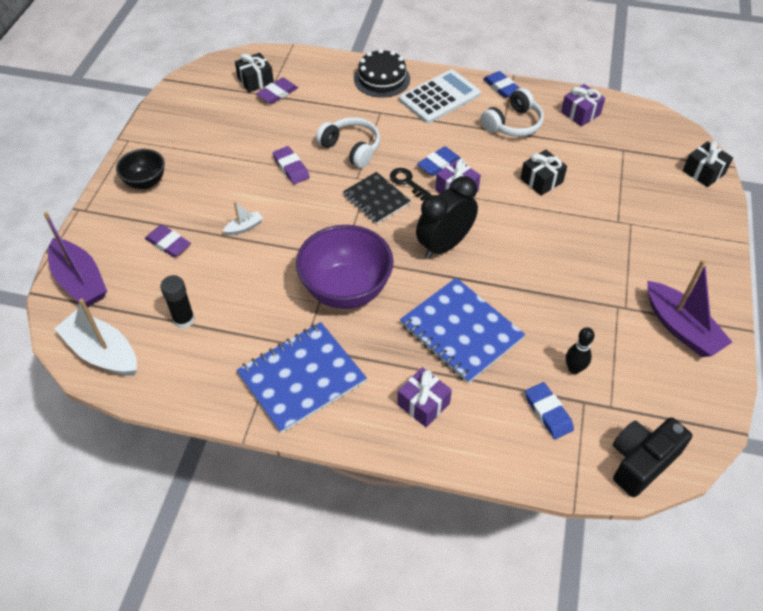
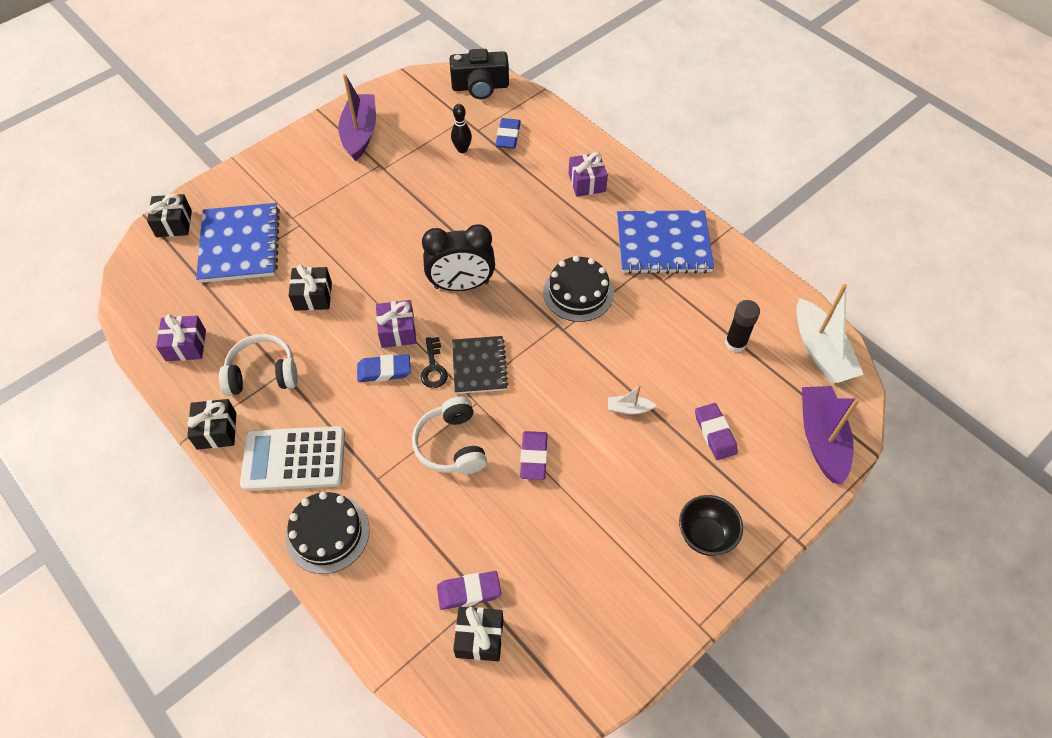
camera: 145 degrees left, 5 degrees up
(346, 290) = (578, 292): purple bowl -> black cake
(461, 331) = (515, 212): blue notebook -> blue notebook (240, 245)
(501, 87) = (216, 430): blue eraser -> black gift

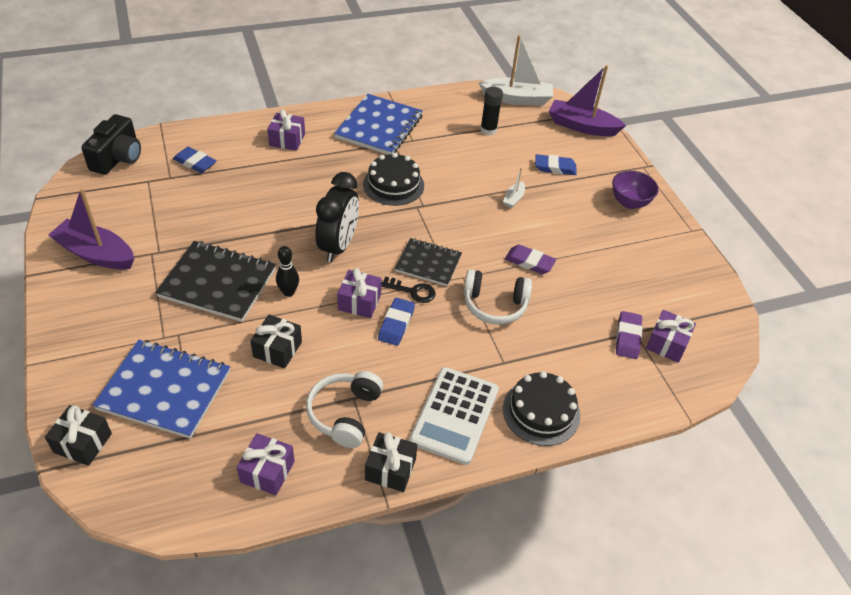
camera: 70 degrees left, 10 degrees down
(368, 222) = (218, 283): none -> black notebook
(462, 149) = (184, 194): black bowling pin -> black bowling pin (288, 292)
(479, 638) = (667, 344): black gift -> purple gift
(705, 535) = (629, 202): black bowl -> purple bowl
(715, 433) = (555, 167): purple eraser -> blue eraser

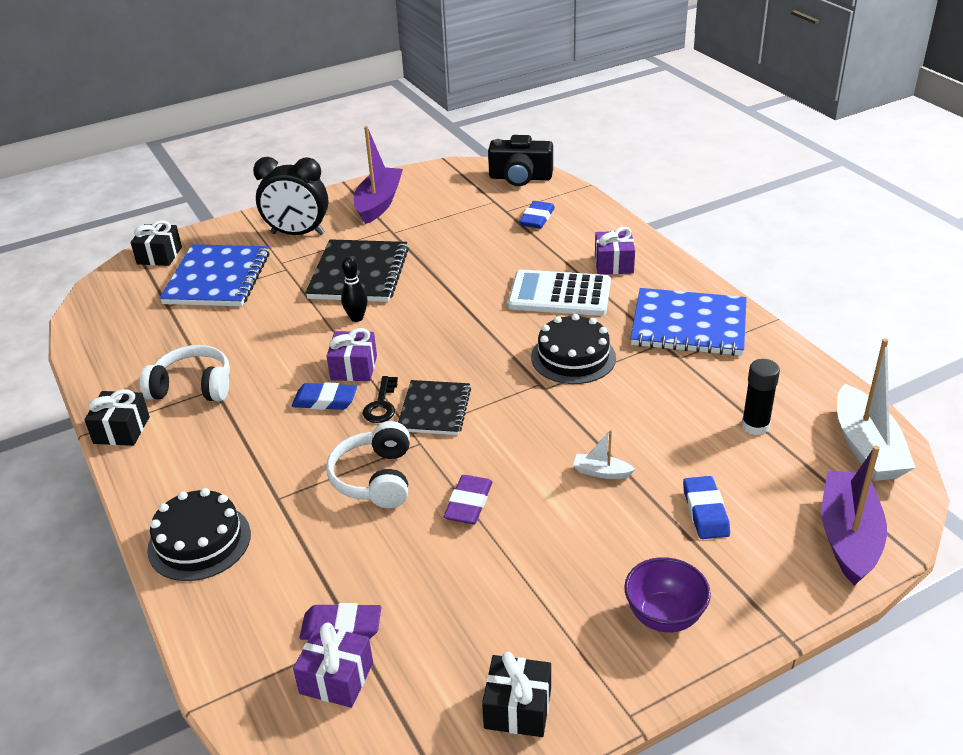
camera: 85 degrees right, 10 degrees down
(267, 471) = (124, 354): purple gift -> none
(277, 349) = (274, 328): black gift -> black gift (518, 708)
(338, 246) = (440, 336): black clock -> black clock (297, 234)
(454, 415) = (192, 466): white calculator -> white calculator (559, 294)

